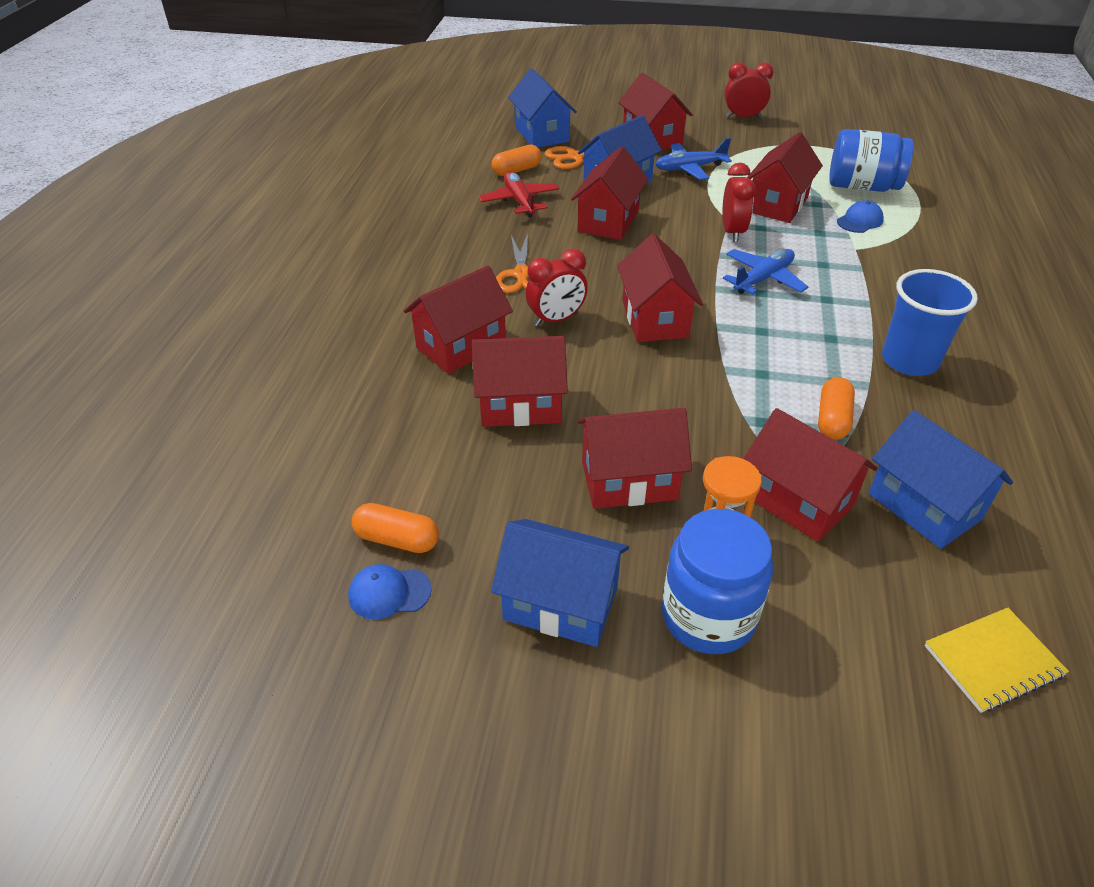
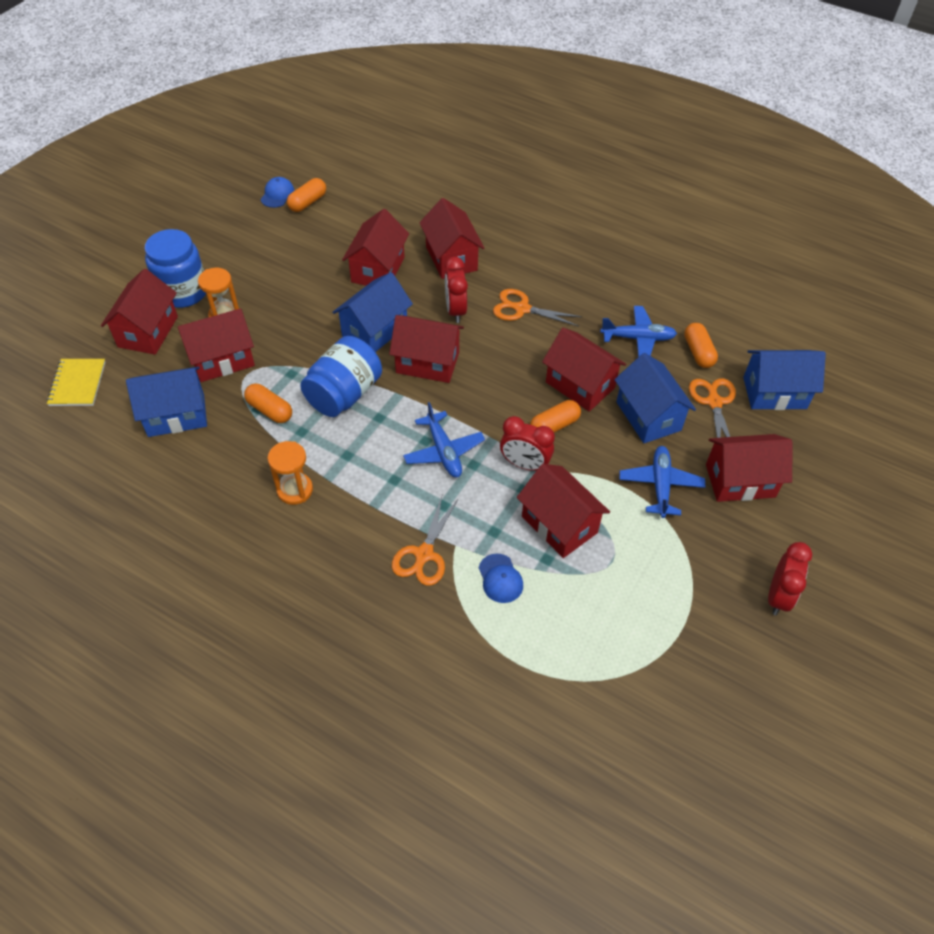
camera: 110 degrees right, 10 degrees up
(519, 201) = (638, 338): red plane -> blue plane
(560, 603) = (229, 245): blue house -> blue house (375, 331)
(629, 480) = (287, 295): red house -> red house (148, 332)
(672, 225) = (554, 426): none -> orange capsule
(862, 187) = (566, 623): blue jar -> blue jar (344, 394)
(884, 262) = (423, 555): none -> orange scissors
(909, 360) = (295, 490): blue cup -> orange hourglass

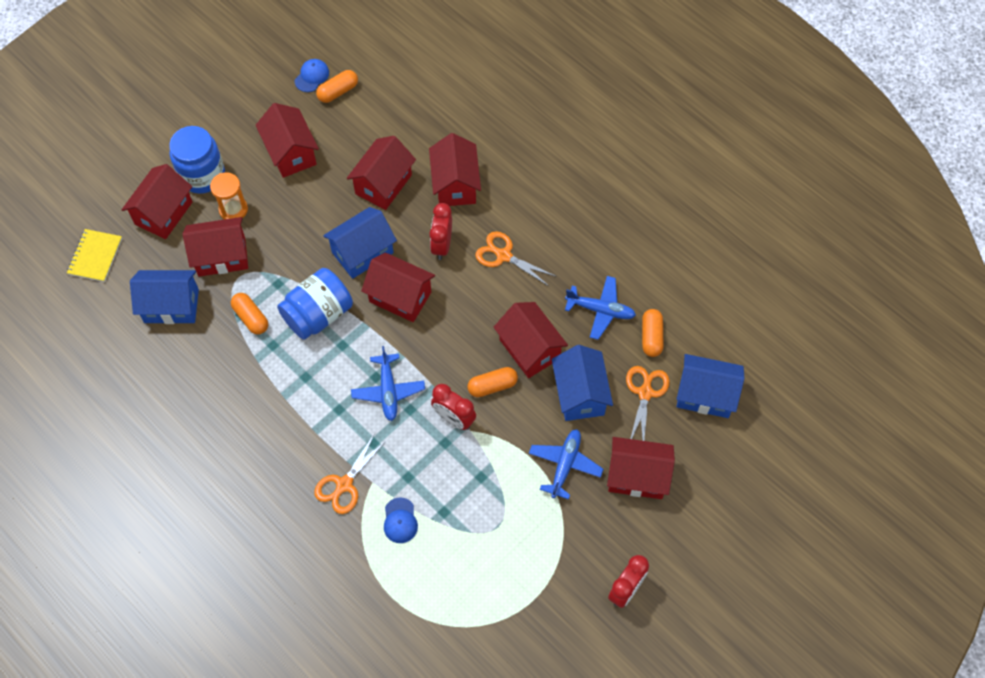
camera: 15 degrees right, 10 degrees up
(295, 490) = (254, 401): orange hourglass -> none
(559, 524) = (465, 483): red house -> red house (291, 153)

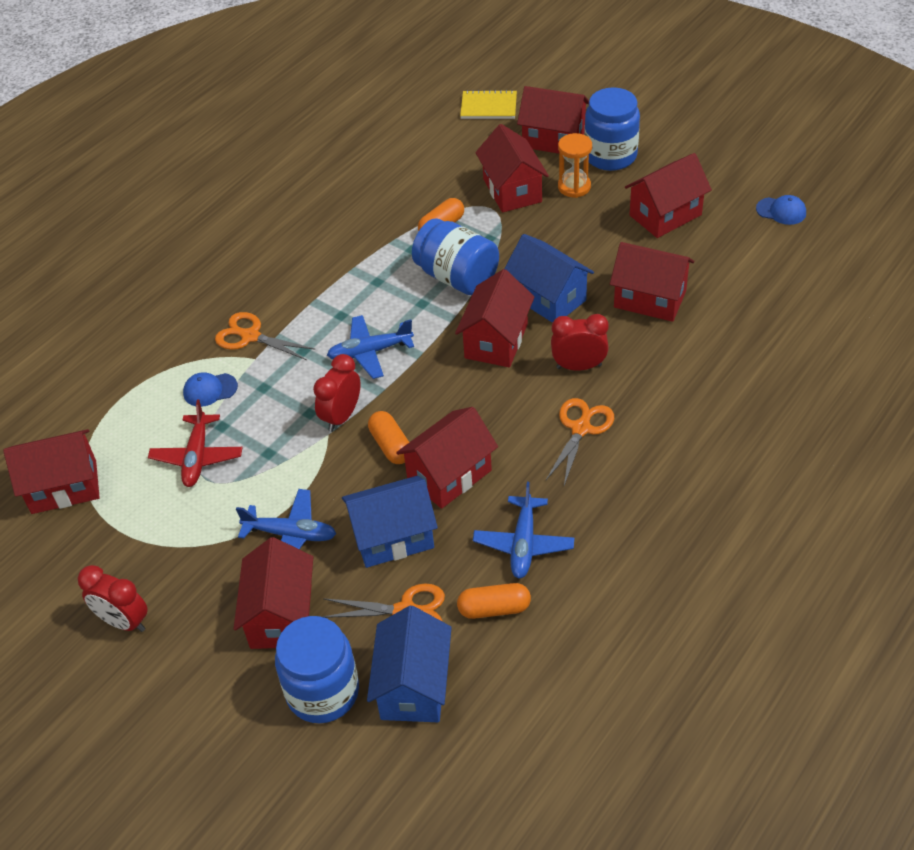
camera: 85 degrees right, 15 degrees down
(171, 306) = (443, 168): blue house -> none
(338, 92) = (769, 236): orange capsule -> none
(455, 184) = (673, 364): red house -> red house (64, 487)
(473, 532) = (197, 457): none -> red plane
(703, 452) = (323, 692): none -> blue jar

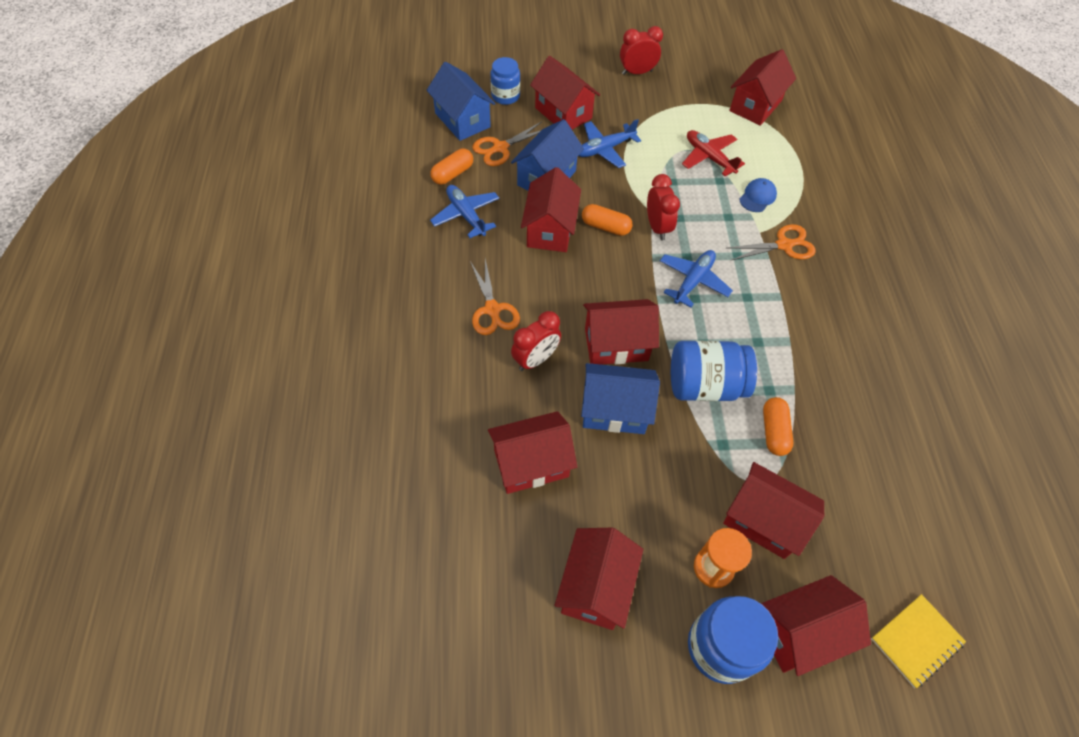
camera: 135 degrees right, 10 degrees up
(323, 692) = (505, 96): blue jar -> blue jar, size x0.64
(496, 341) = (616, 344): red house -> red house turned 75 degrees counterclockwise
(781, 211) = (483, 680): blue cap -> none

